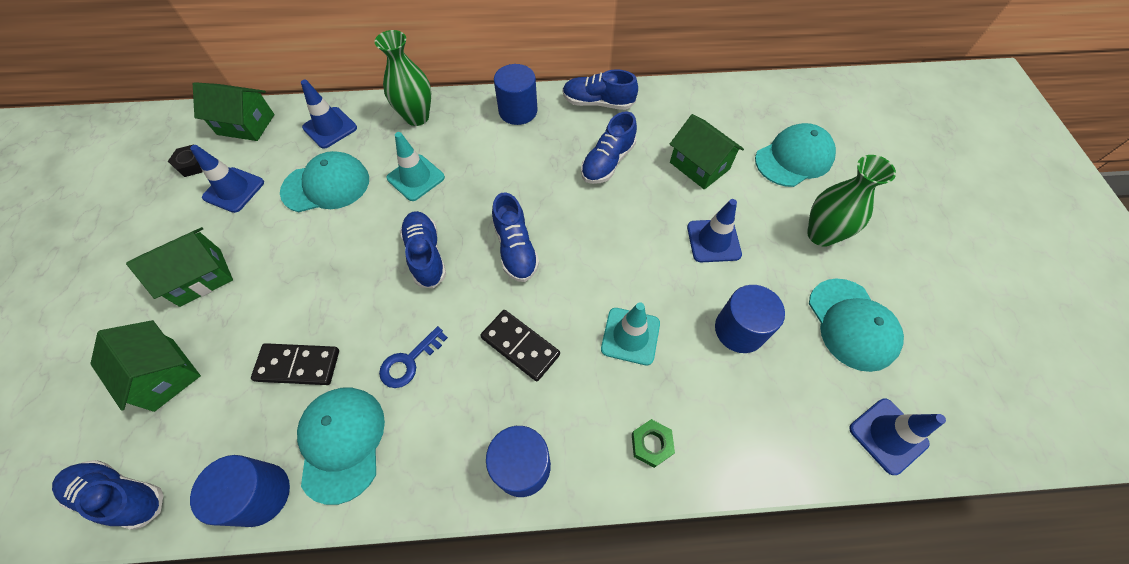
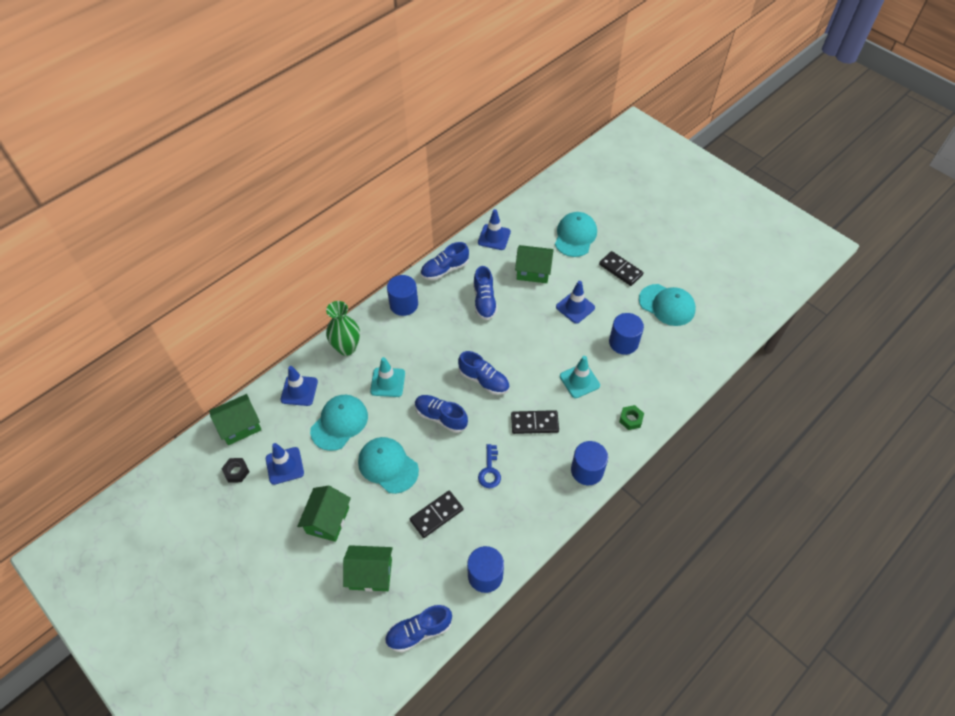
camera: 40 degrees left, 5 degrees down
(342, 442) = (498, 526): turquoise cap -> turquoise cap (388, 465)
(821, 235) = (620, 270): green vase -> black domino
(888, 436) = (716, 344): blue traffic cone -> blue traffic cone (494, 237)

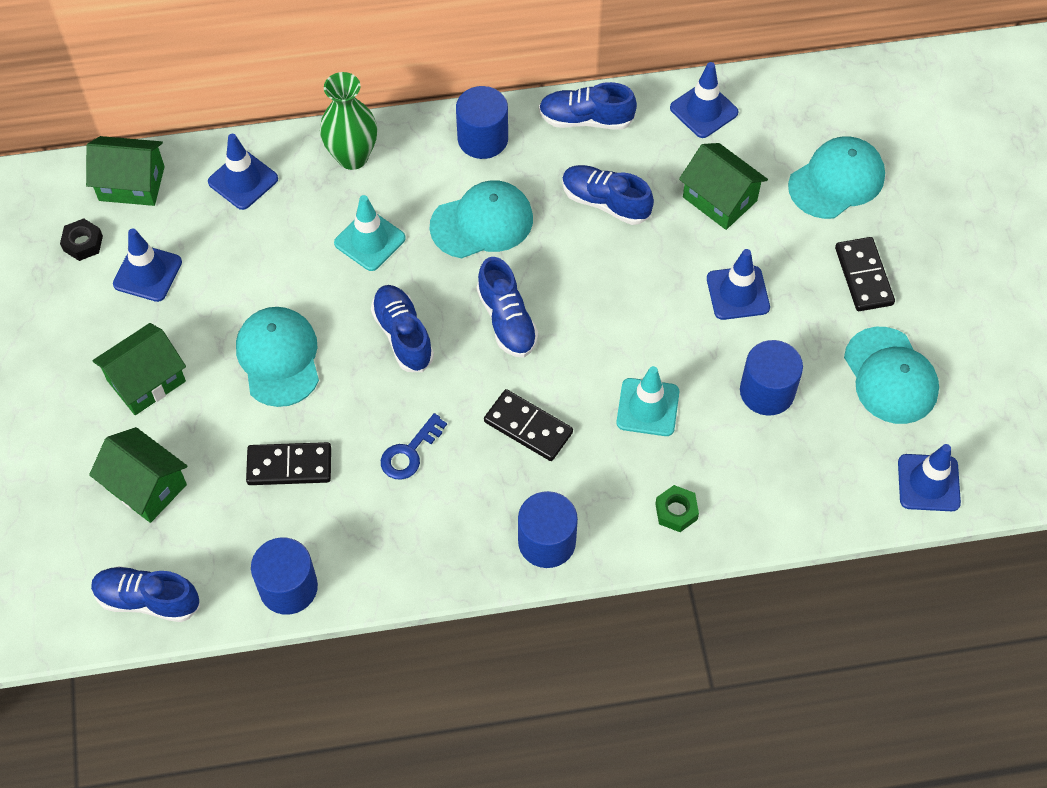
camera: 35 degrees right, 5 degrees up
(339, 423) = (261, 259): turquoise cap -> turquoise cap (482, 222)
(484, 301) = (605, 202): blue shoe -> blue shoe turned 90 degrees clockwise
(720, 340) = (928, 483): none -> blue traffic cone

